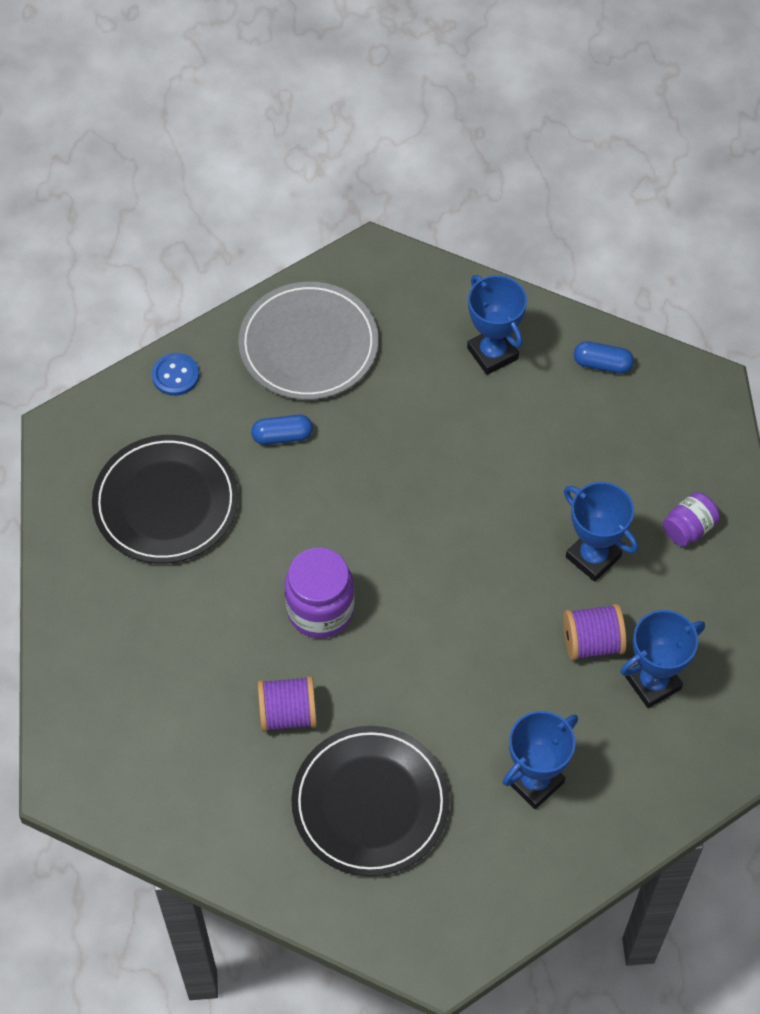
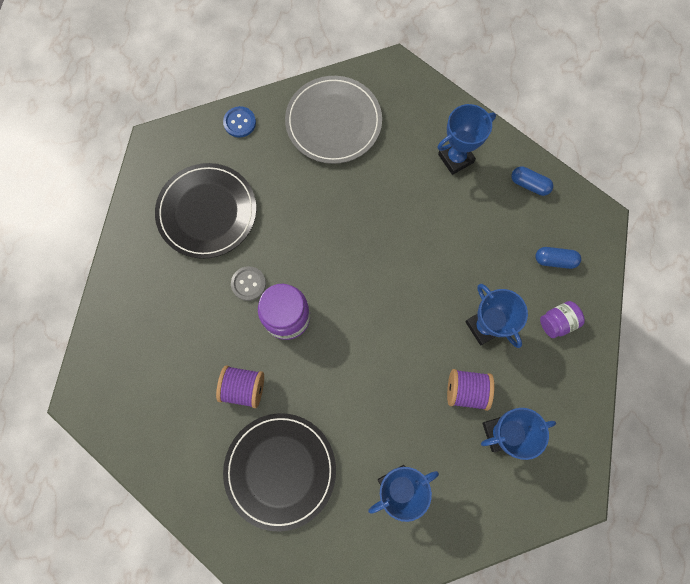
camera: 15 degrees right, 15 degrees up
(253, 581) = (248, 284): none -> grey button
(282, 436) = (297, 183): blue capsule -> blue capsule (554, 260)
(492, 353) = (455, 158): blue trophy -> blue trophy turned 75 degrees clockwise

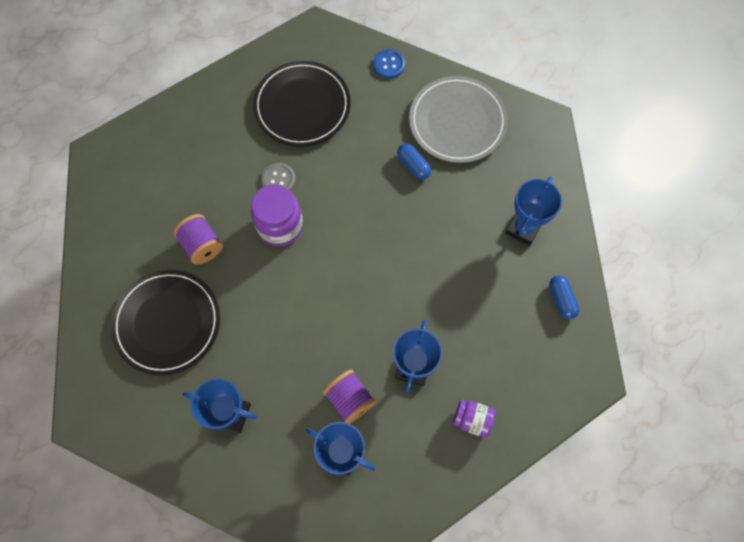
camera: 45 degrees right, 5 degrees down
(455, 158) = (523, 228): blue trophy -> blue trophy turned 75 degrees counterclockwise
(554, 260) = (520, 373): blue capsule -> blue capsule (413, 165)

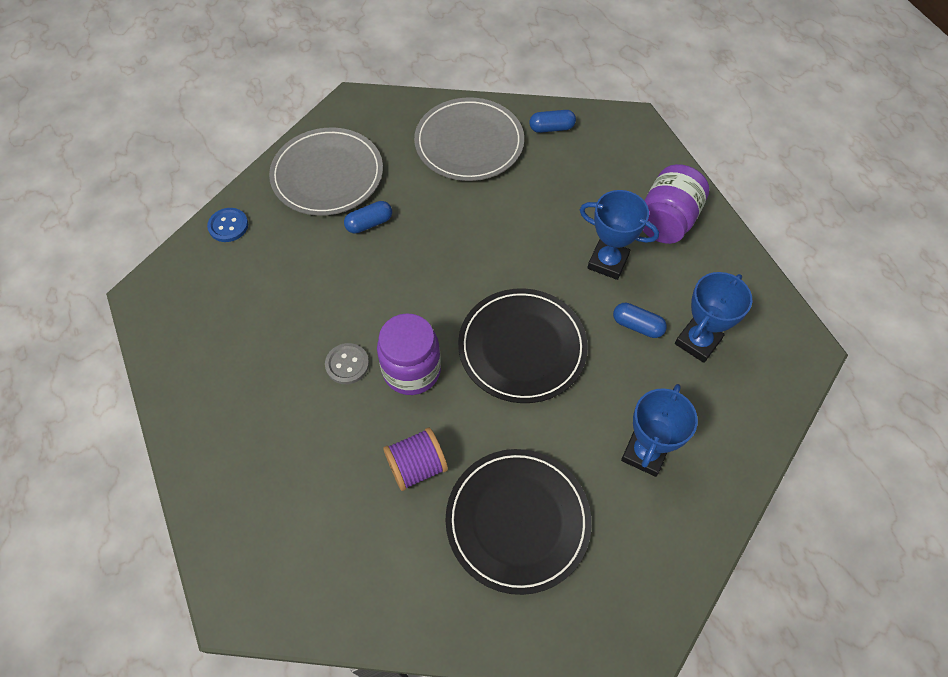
camera: 80 degrees left, 10 degrees down
(302, 106) = (251, 325): black plate -> black plate (522, 347)
(350, 399) = (637, 326): purple spool -> blue capsule
(472, 419) = (667, 220): purple jar -> purple jar, size x1.70
(523, 228) = (469, 143): blue trophy -> grey plate

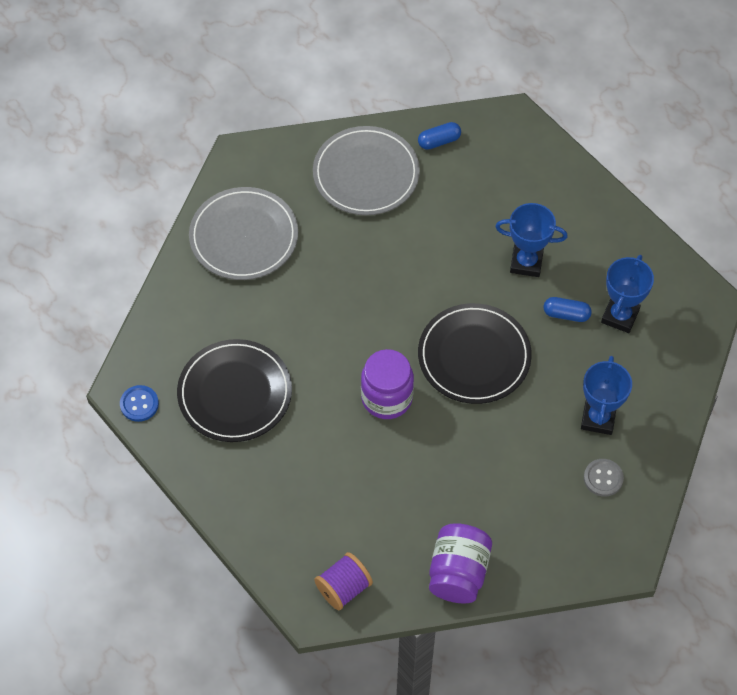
camera: 15 degrees left, 0 degrees up
(228, 226) = (171, 307): blue button -> blue button (139, 404)
(347, 364) = (330, 406): grey button -> grey button (603, 478)
(369, 223) = (301, 275): blue capsule -> none
(417, 466) = (418, 474): purple spool -> purple spool (343, 588)
(517, 521) = (512, 495): black plate -> black plate (235, 393)
(667, 220) = (568, 211): purple jar -> purple jar (458, 573)

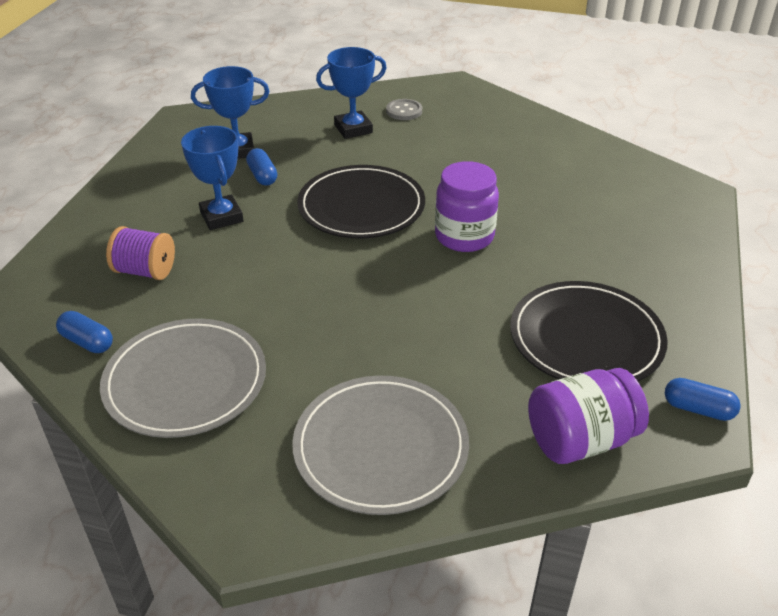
camera: 125 degrees left, 20 degrees down
(139, 404) = (698, 409): blue button -> blue capsule
(343, 588) = (660, 184): purple spool -> purple spool (145, 271)
(458, 573) = (566, 141): purple jar -> purple jar (580, 440)

